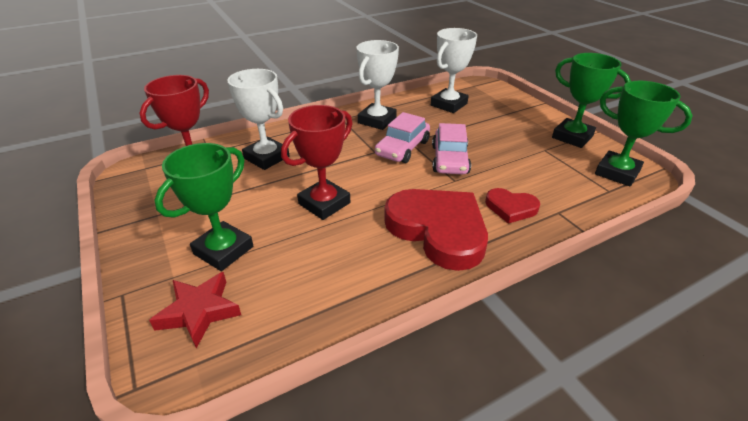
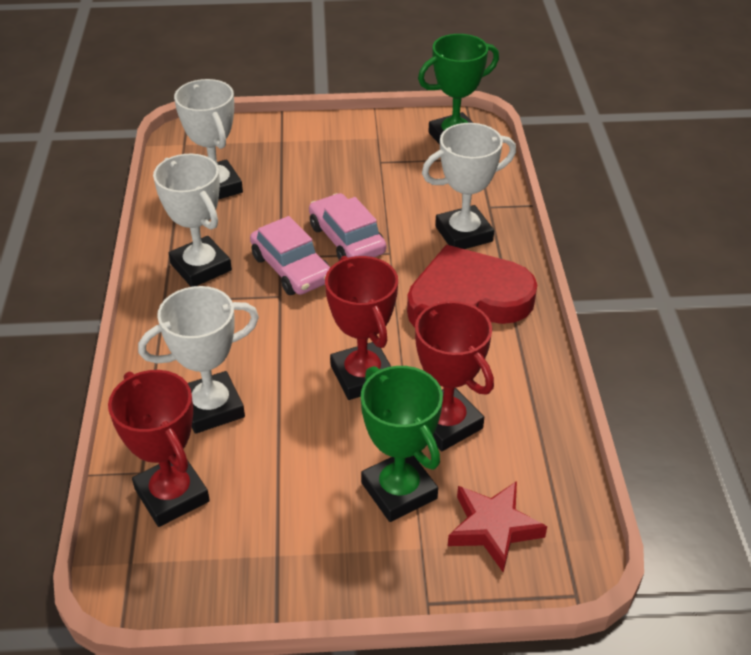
camera: 65 degrees left, 5 degrees up
(298, 255) = (446, 423): none -> red trophy
(450, 159) = (346, 239): pink car -> pink car turned 150 degrees counterclockwise
(511, 208) = (463, 234): red heart -> white trophy
(572, 137) = (371, 131): green trophy -> none

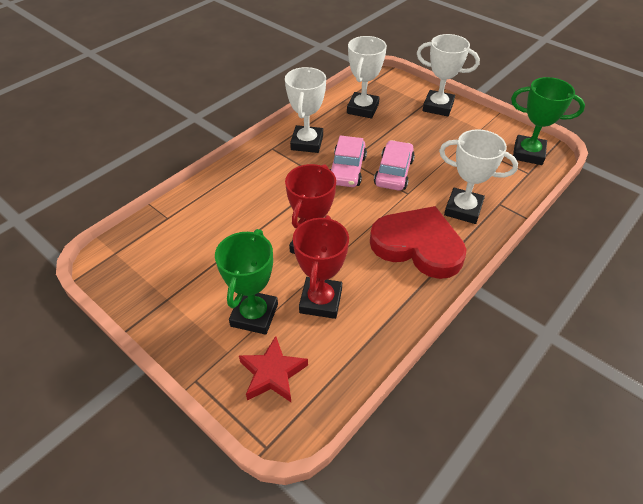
camera: 45 degrees right, 5 degrees up
(172, 495) = (164, 237): red trophy -> none
(212, 408) = (228, 211): white trophy -> white trophy (438, 107)

